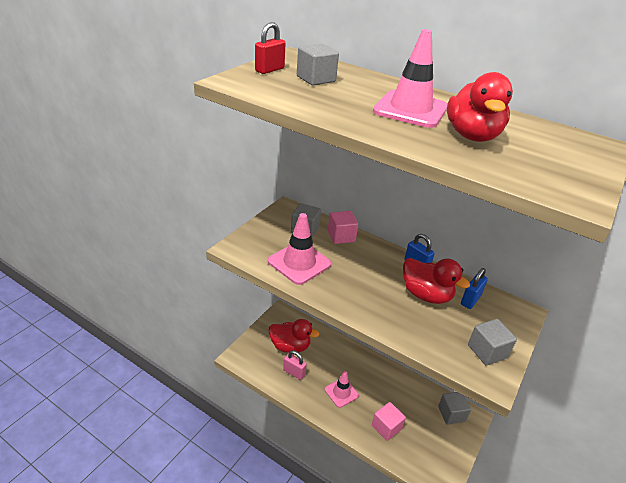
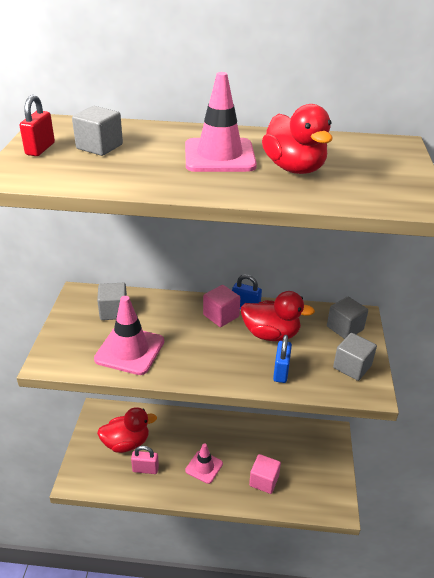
camera: 25 degrees left, 0 degrees up
(341, 236) = (155, 305): pink cube -> pink cube (221, 316)
(451, 414) = (314, 439): grey cube -> grey cube (345, 328)
(470, 300) = (312, 323): blue padlock -> blue padlock (281, 371)

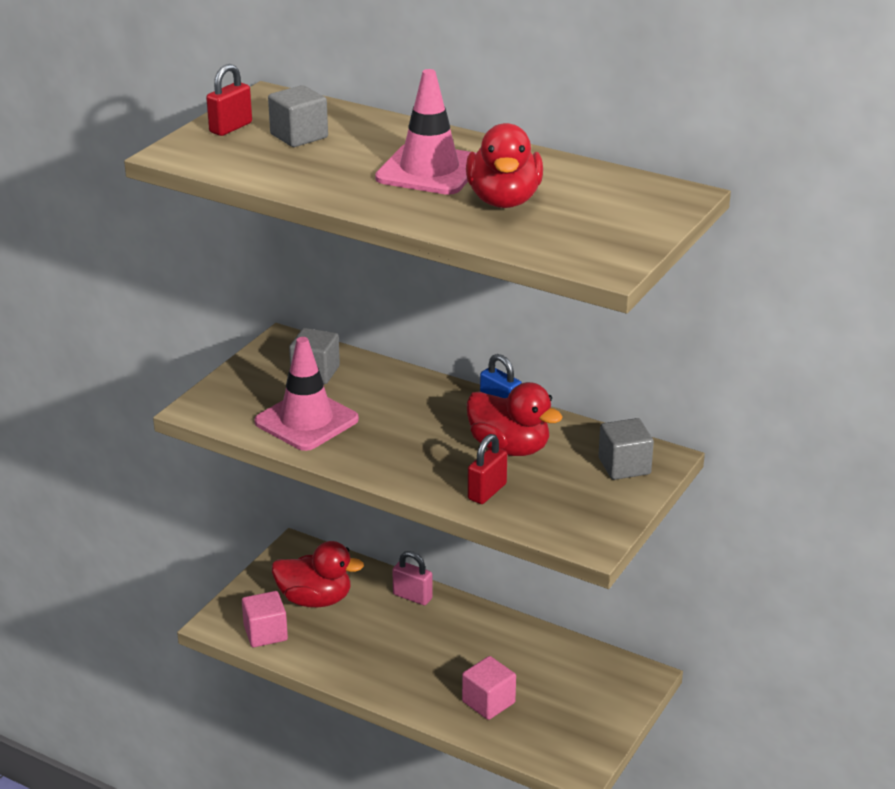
camera: 25 degrees right, 5 degrees down
(145, 469) = (324, 638): pink padlock -> pink padlock (412, 596)
(204, 467) = (410, 660): pink traffic cone -> none
(221, 316) = (457, 410): pink cube -> pink cube (265, 633)
(281, 371) = (487, 492): blue padlock -> red padlock
(352, 367) = (591, 511): grey cube -> none

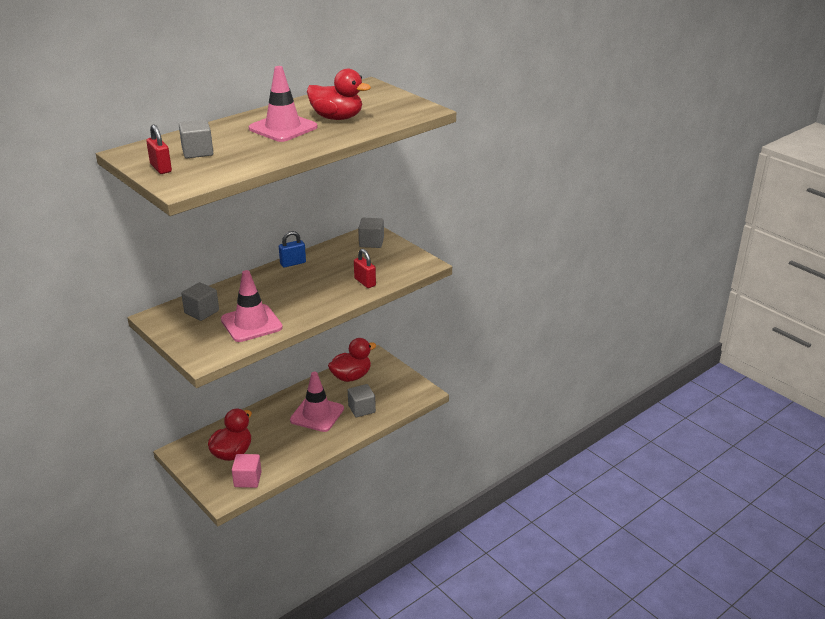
camera: 70 degrees left, 0 degrees up
(412, 596) = (259, 415): pink padlock -> none
(447, 656) = (317, 414): none -> pink traffic cone
(488, 702) = (361, 409): pink cube -> grey cube
(509, 448) = (331, 268): red duck -> red duck (351, 376)

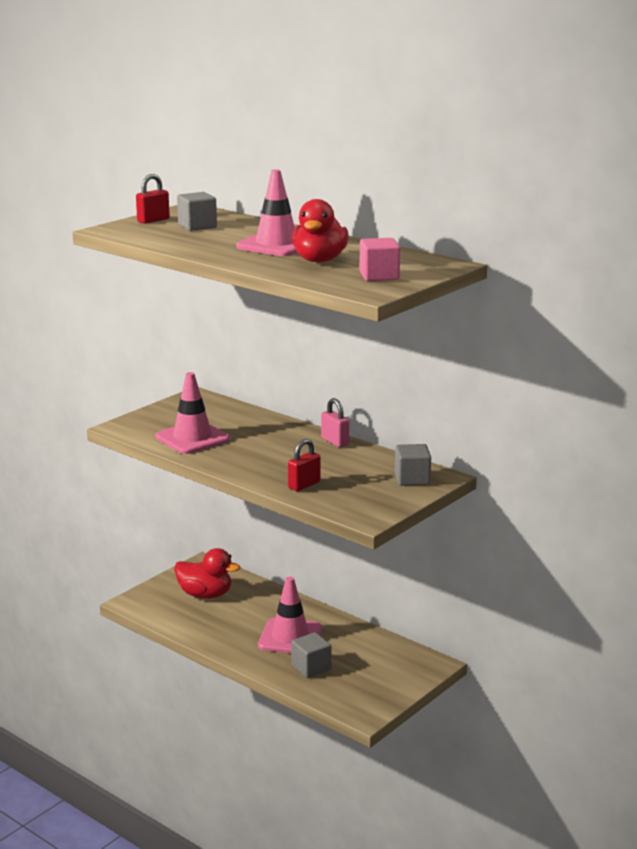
camera: 80 degrees right, 10 degrees down
(201, 312) = (211, 413): grey cube -> none
(247, 479) = (162, 611): pink cube -> pink cube (379, 276)
(293, 263) = (335, 442): blue padlock -> pink padlock
(351, 376) = (379, 651): red duck -> none

